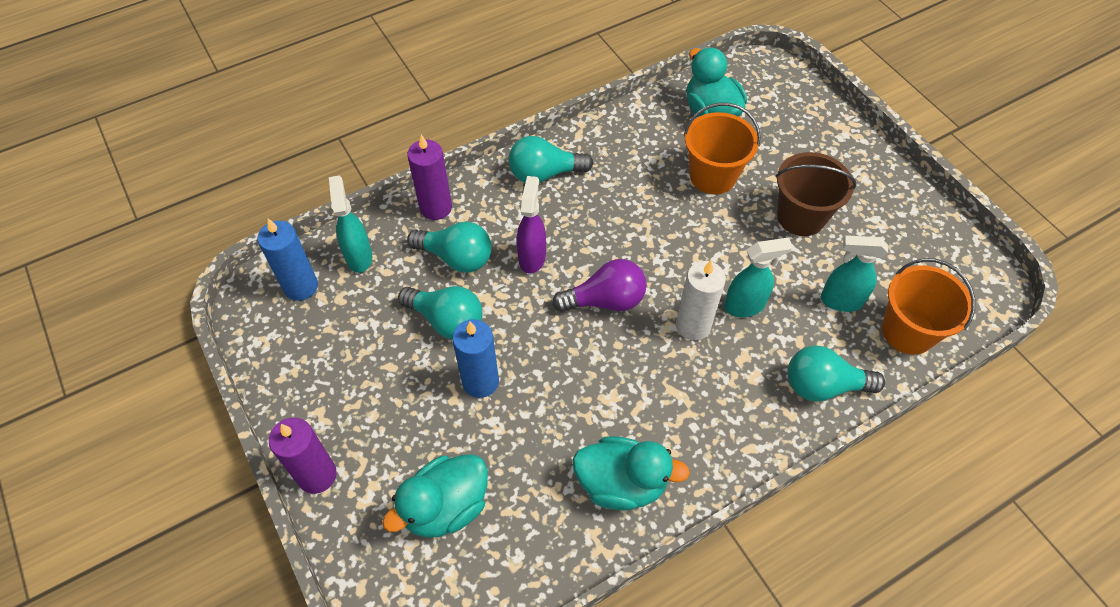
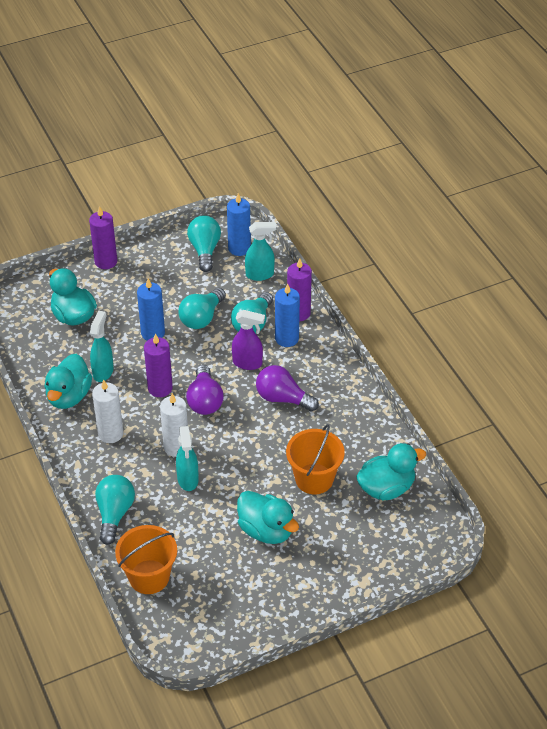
camera: 95 degrees right, 10 degrees down
(483, 217) = (286, 338): none -> blue candle
(544, 174) = (325, 374): turquoise light bulb -> turquoise light bulb (205, 250)
(590, 215) = (282, 398): none -> purple light bulb
(590, 358) = (160, 388): none -> purple candle
(685, 412) = (110, 434): none -> white candle
(801, 217) = (266, 530): brown bucket -> turquoise duck
(840, 301) = (183, 540): turquoise spray bottle -> turquoise spray bottle (103, 371)

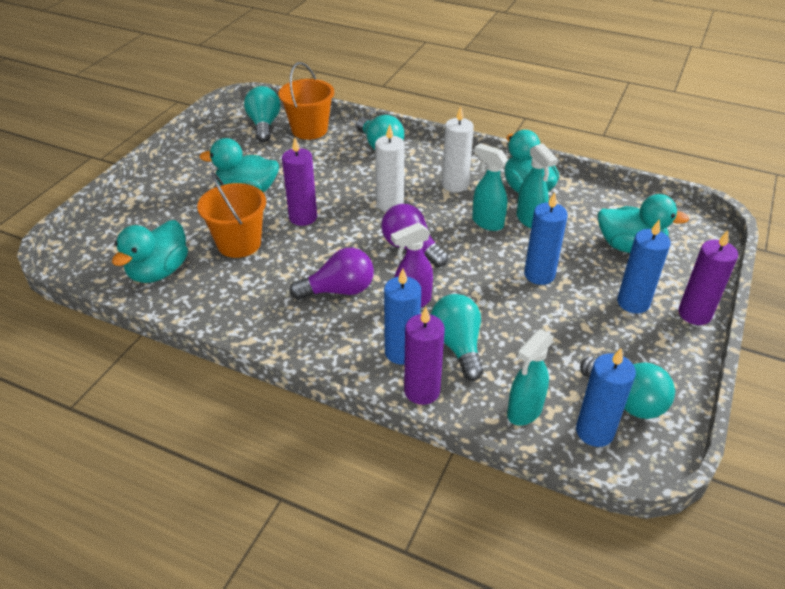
camera: 140 degrees right, 5 degrees down
(127, 286) = (633, 302): none -> blue candle
(160, 388) = (463, 235): purple candle -> purple candle (303, 217)
(188, 480) = (351, 189): turquoise spray bottle -> turquoise spray bottle (487, 222)
(202, 318) = (516, 318): turquoise light bulb -> turquoise light bulb (264, 125)

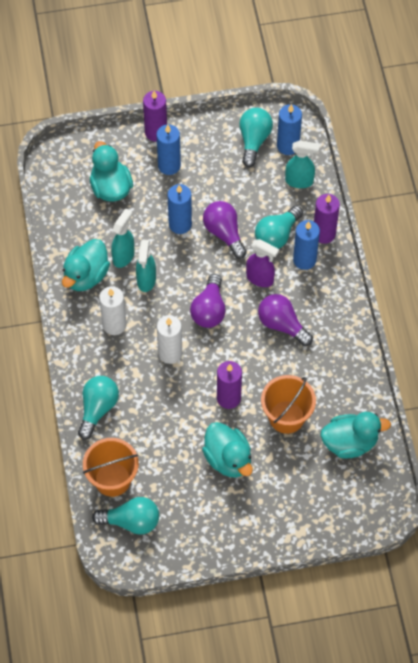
camera: 125 degrees left, 20 degrees up
(264, 125) = (131, 521): turquoise light bulb -> turquoise light bulb turned 135 degrees counterclockwise
(498, 303) = (224, 233): none -> purple light bulb

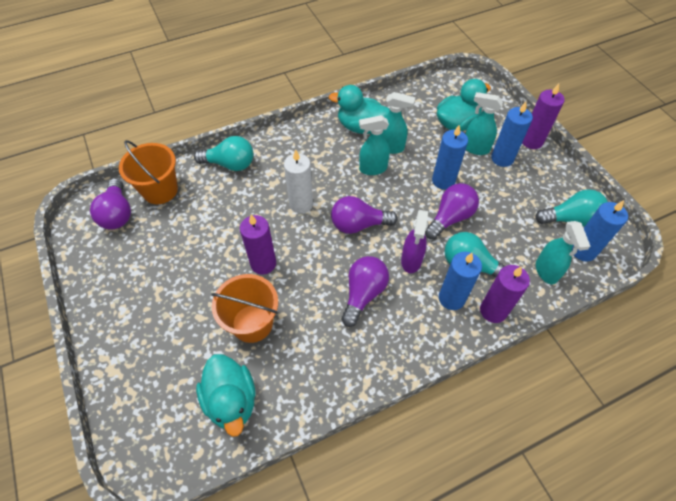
camera: 75 degrees right, 5 degrees down
(114, 325) = (318, 156): white candle -> none
(131, 521) = (117, 214): turquoise light bulb -> purple light bulb
(149, 183) = (475, 148): none -> turquoise spray bottle
(228, 459) = (193, 278): turquoise duck -> none

